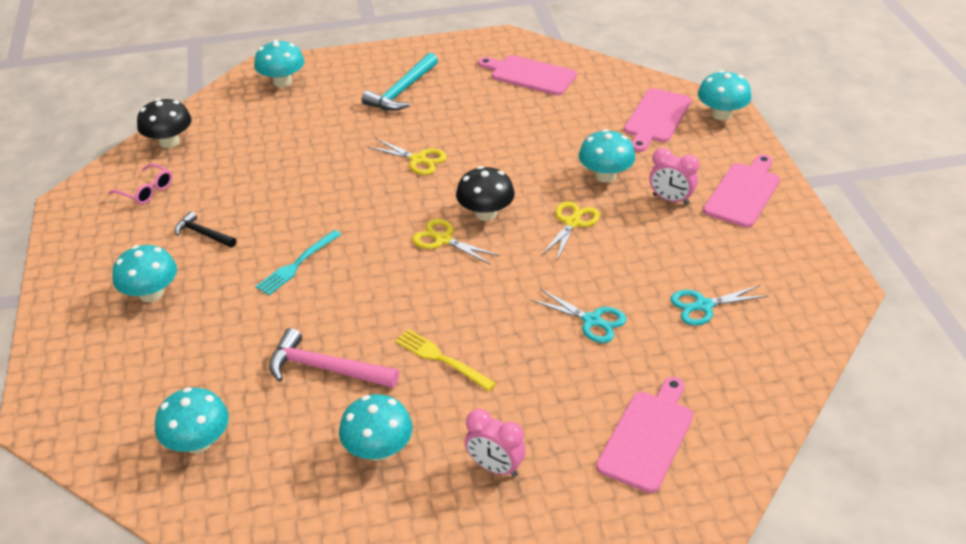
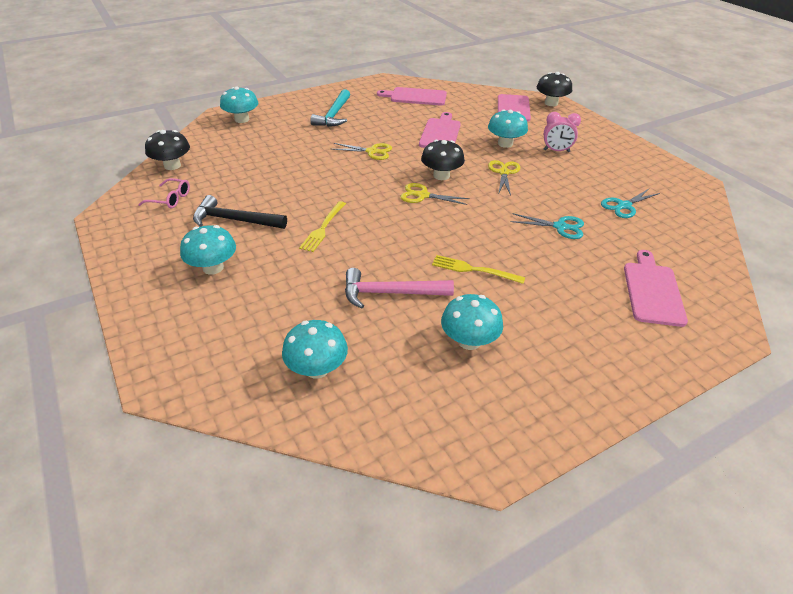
camera: 20 degrees left, 0 degrees up
(203, 234) = (234, 220): black hammer -> black hammer, size x1.67
(297, 265) = (323, 228): turquoise fork -> yellow fork
(495, 467) = (565, 334): pink clock -> none
(721, 114) = (551, 103): turquoise mushroom -> black mushroom
(743, 193) = (597, 141): pink cutting board -> pink cutting board (440, 133)

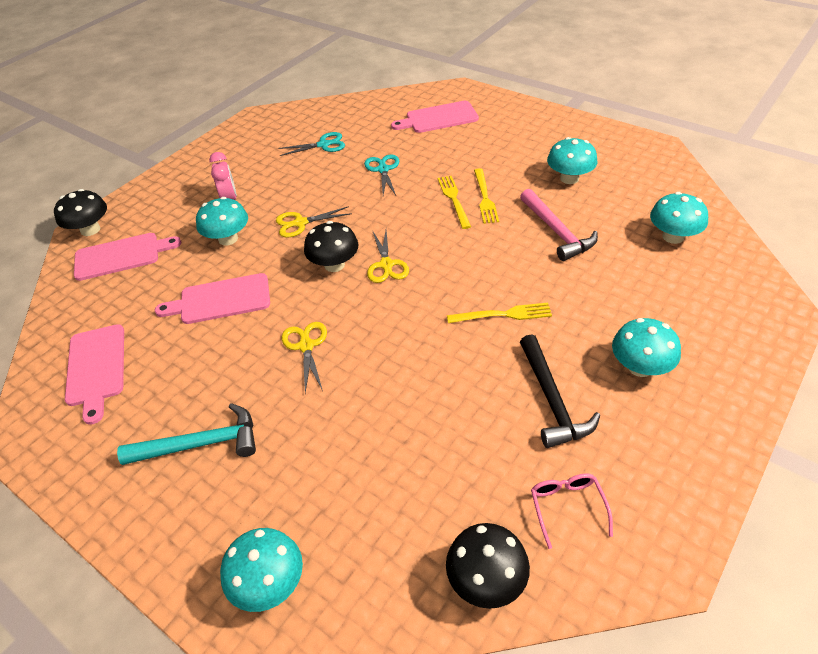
camera: 110 degrees left, 5 degrees up
(485, 251) = (453, 199): none -> yellow fork
(624, 206) = (323, 145): turquoise scissors -> turquoise scissors turned 45 degrees counterclockwise

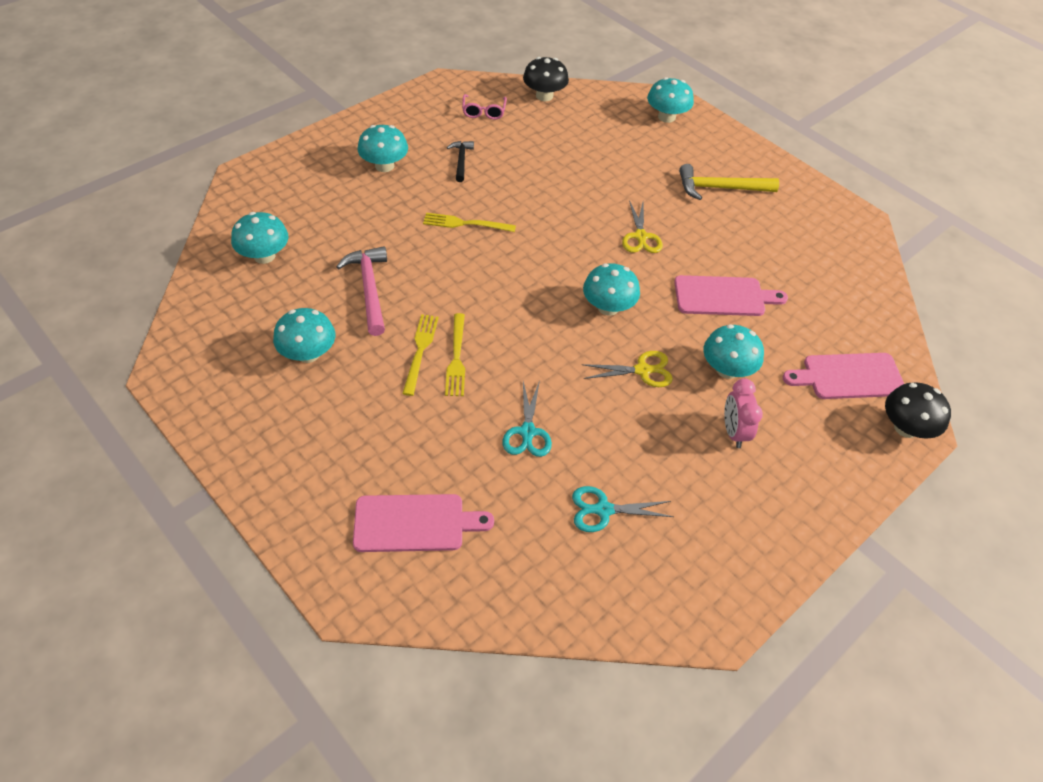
camera: 175 degrees left, 5 degrees up
(96, 368) = (824, 259): pink cutting board -> none
(201, 444) = (720, 188): turquoise hammer -> yellow hammer
(334, 265) = (608, 307): black mushroom -> turquoise mushroom
(386, 265) = (555, 294): yellow scissors -> none
(552, 400) = (461, 160): black hammer -> black hammer, size x0.60

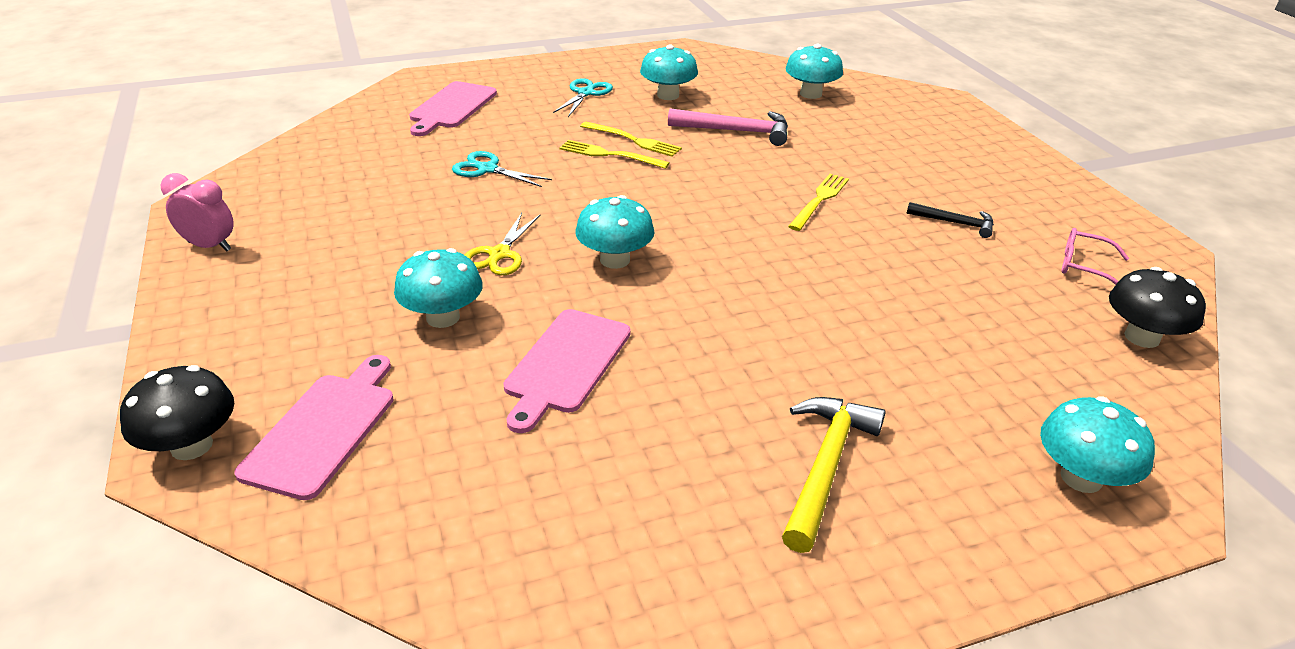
camera: 115 degrees right, 15 degrees down
(384, 166) = (951, 171): turquoise mushroom -> none
(603, 510) = (365, 184): turquoise scissors -> turquoise scissors (585, 93)
(640, 236) = (734, 328): yellow scissors -> none
(734, 432) = (356, 288): pink clock -> pink clock (209, 246)

